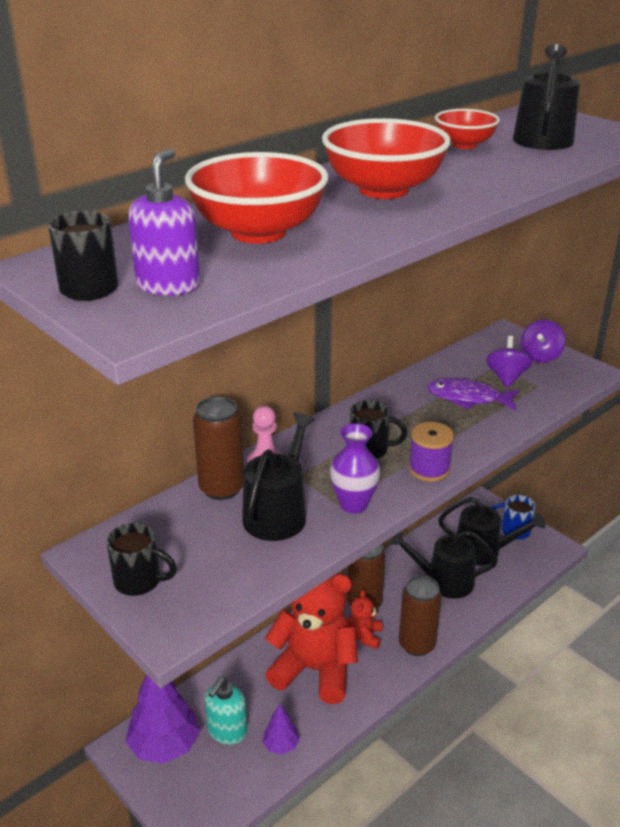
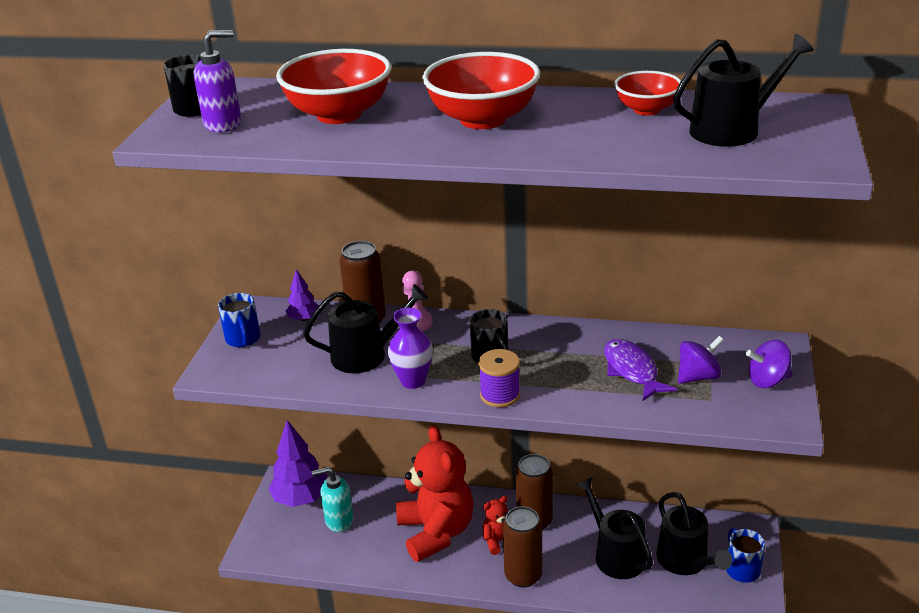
camera: 55 degrees right, 0 degrees up
(139, 581) = (243, 339): black mug -> blue mug
(281, 745) = (352, 554): purple tree -> purple tree (304, 319)

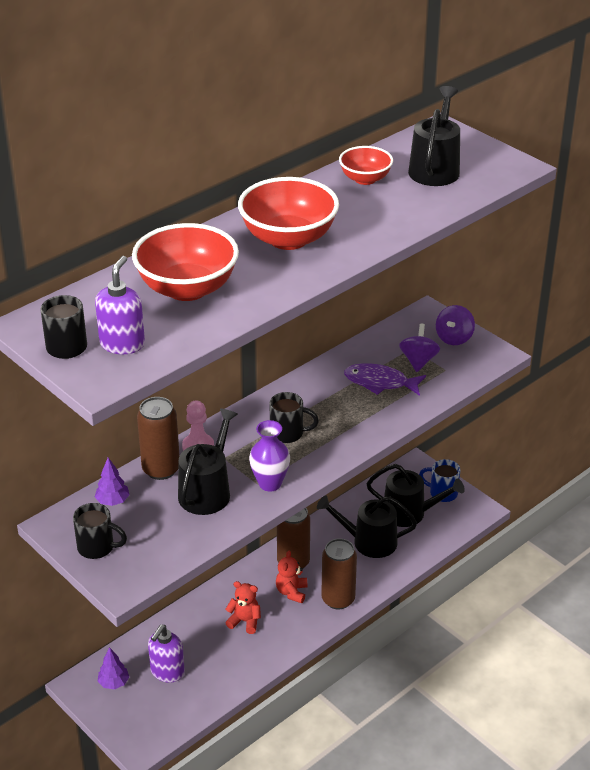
camera: 55 degrees left, 5 degrees up
(243, 339) = (97, 547): blue mug -> black mug
(301, 498) = (114, 683): purple tree -> purple tree, size x0.51
(339, 520) = (167, 672): turquoise soap dispenser -> purple soap dispenser
(436, 532) = (245, 621): red teddy bear -> red teddy bear, size x0.44
(500, 395) = (336, 452): purple spool -> none

